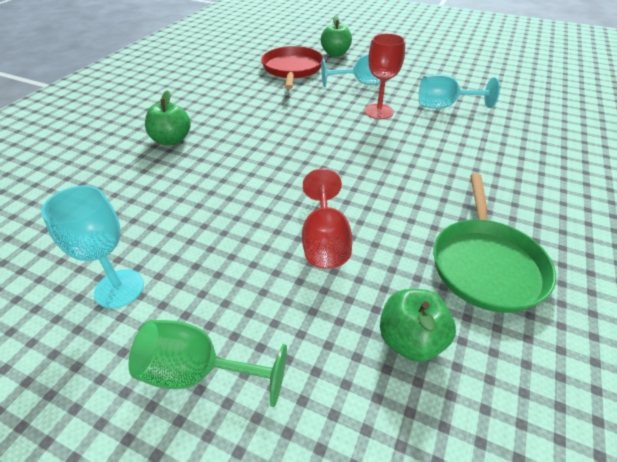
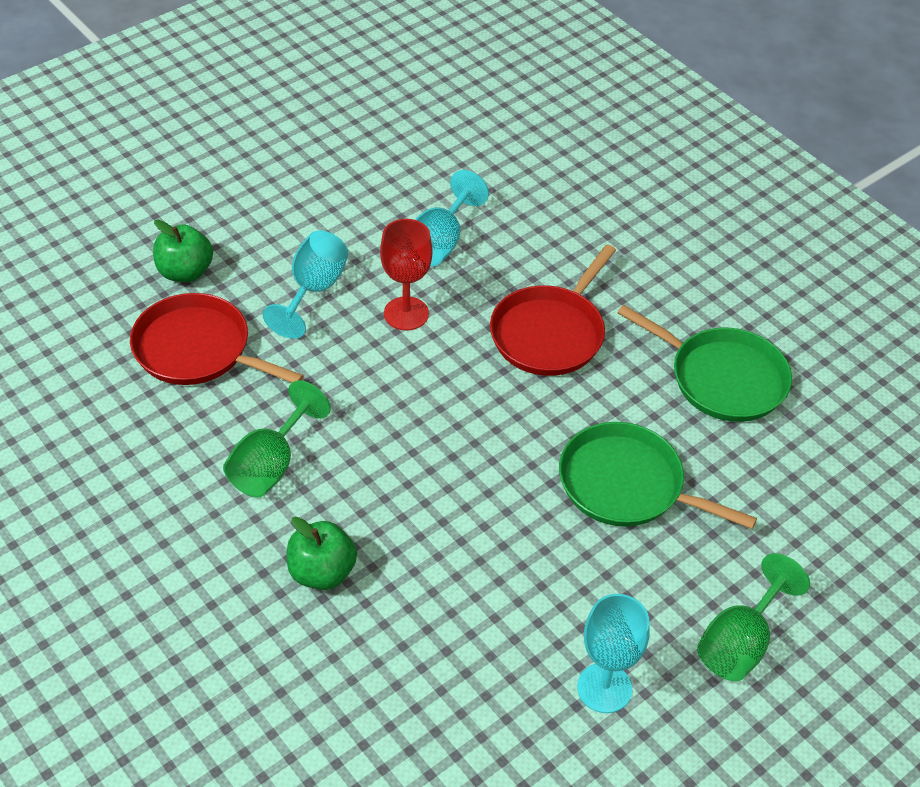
camera: 65 degrees left, 5 degrees up
(235, 106) = (271, 465): none -> green goblet
(325, 241) = (627, 485): red goblet -> green pan
(410, 340) = (775, 479): green apple -> none
(425, 164) = (550, 333): none -> red pan

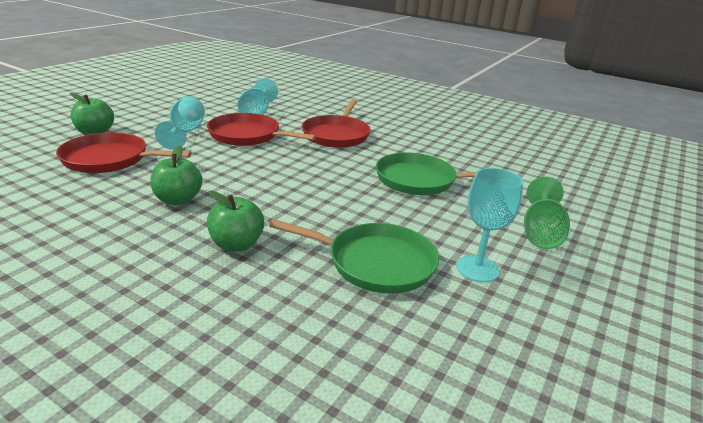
camera: 20 degrees left, 20 degrees down
(271, 465) = (178, 200): green goblet -> green apple
(406, 313) = (248, 135): red goblet -> red pan
(722, 378) = (439, 140): green pan -> green pan (375, 263)

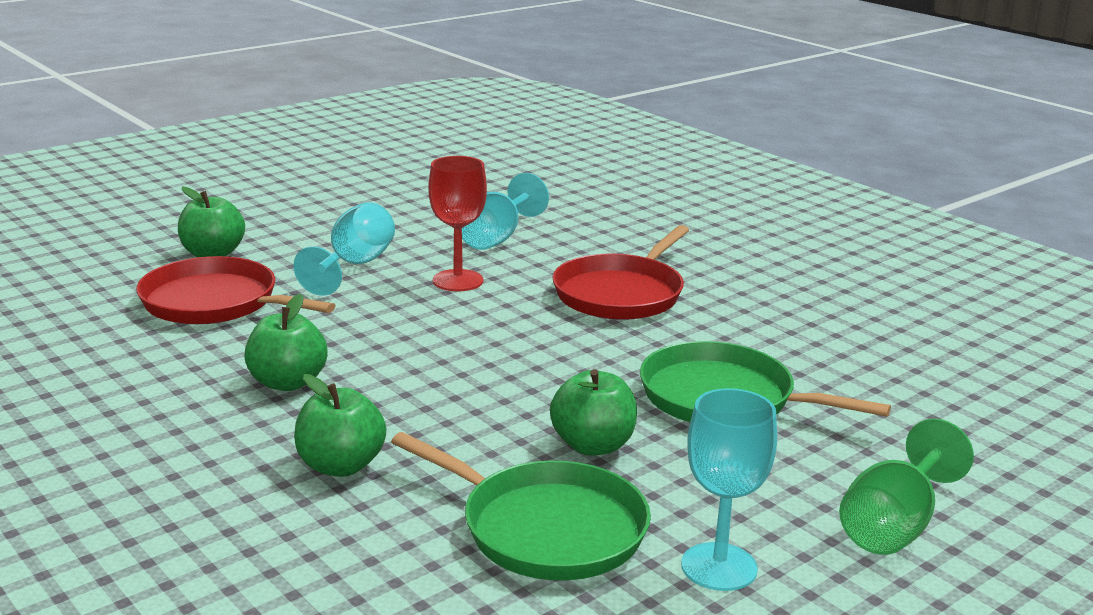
camera: 20 degrees right, 5 degrees down
(248, 135) = (458, 280): red pan -> red goblet
(371, 213) = (593, 445): none -> green apple

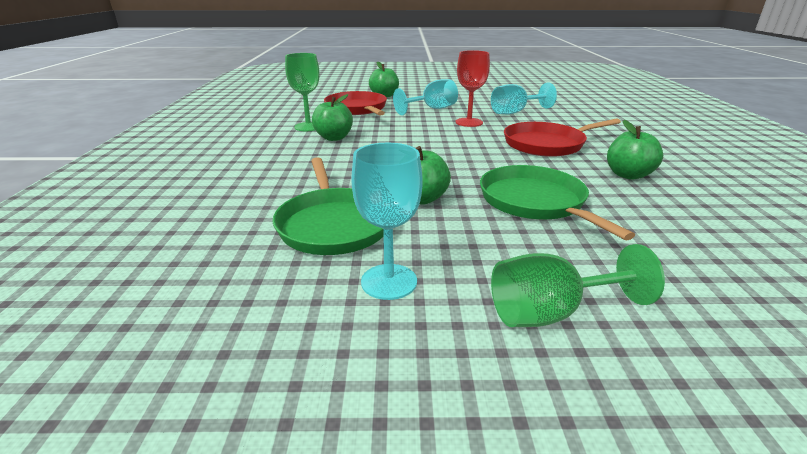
camera: 40 degrees right, 5 degrees up
(194, 373) = (308, 127): none -> green goblet
(341, 466) = (298, 170): green apple -> green apple (628, 175)

